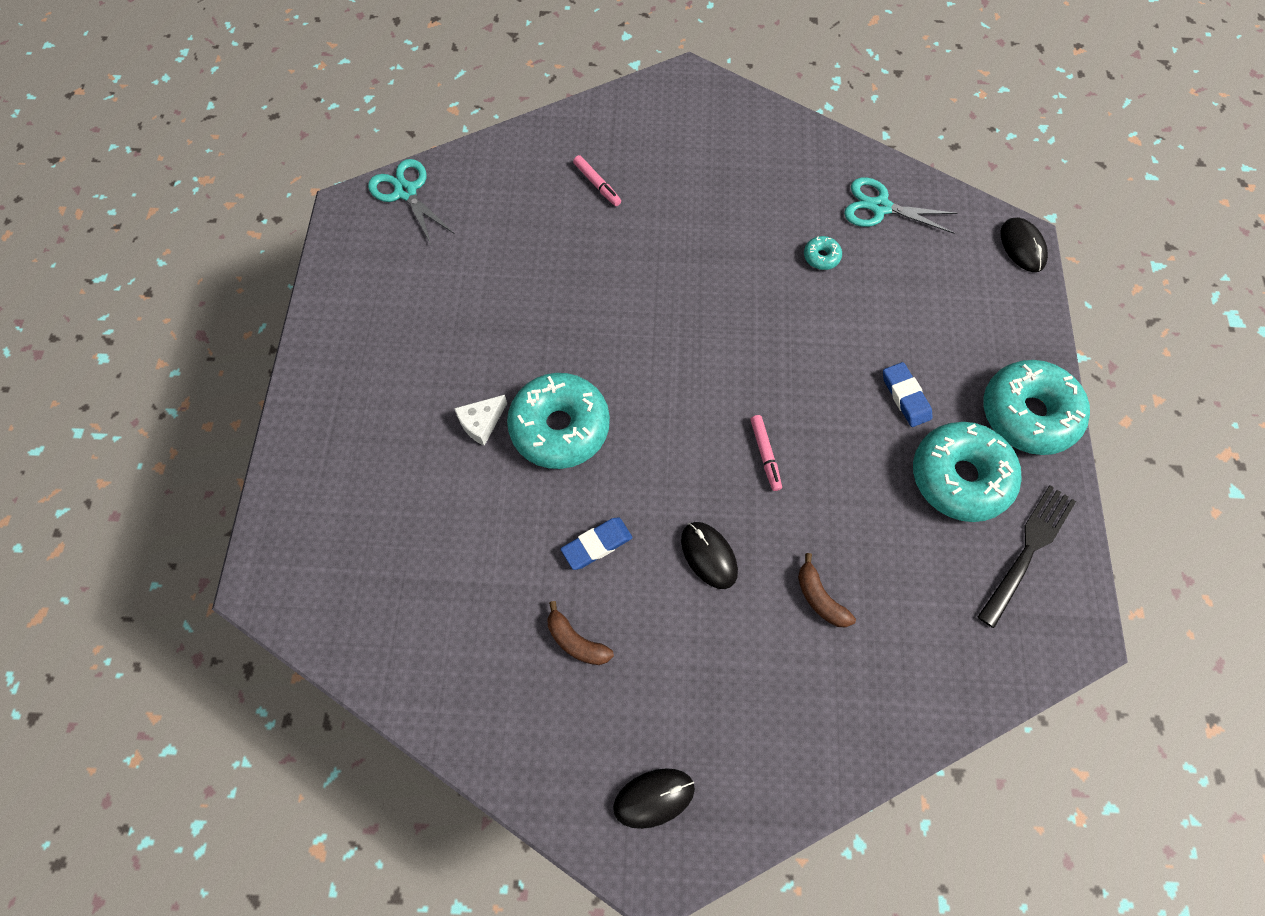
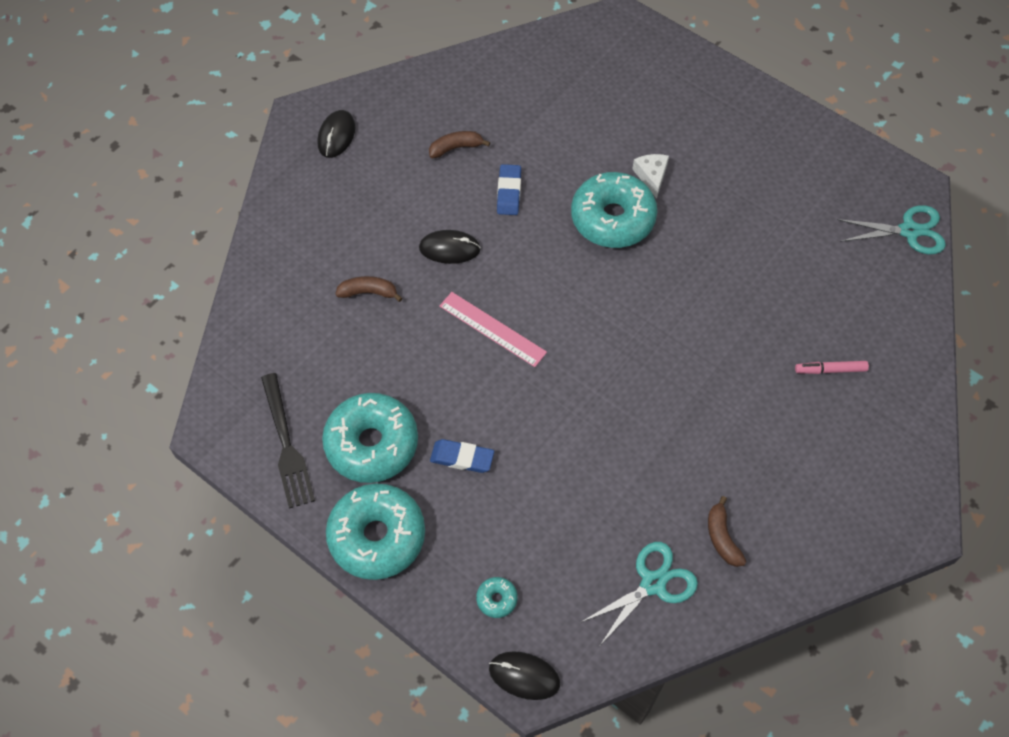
camera: 125 degrees right, 5 degrees down
(765, 455) = (492, 329): pink marker -> pink ruler
(805, 184) = (722, 537): none -> brown banana
(821, 257) = (634, 493): turquoise donut -> turquoise donut (497, 599)

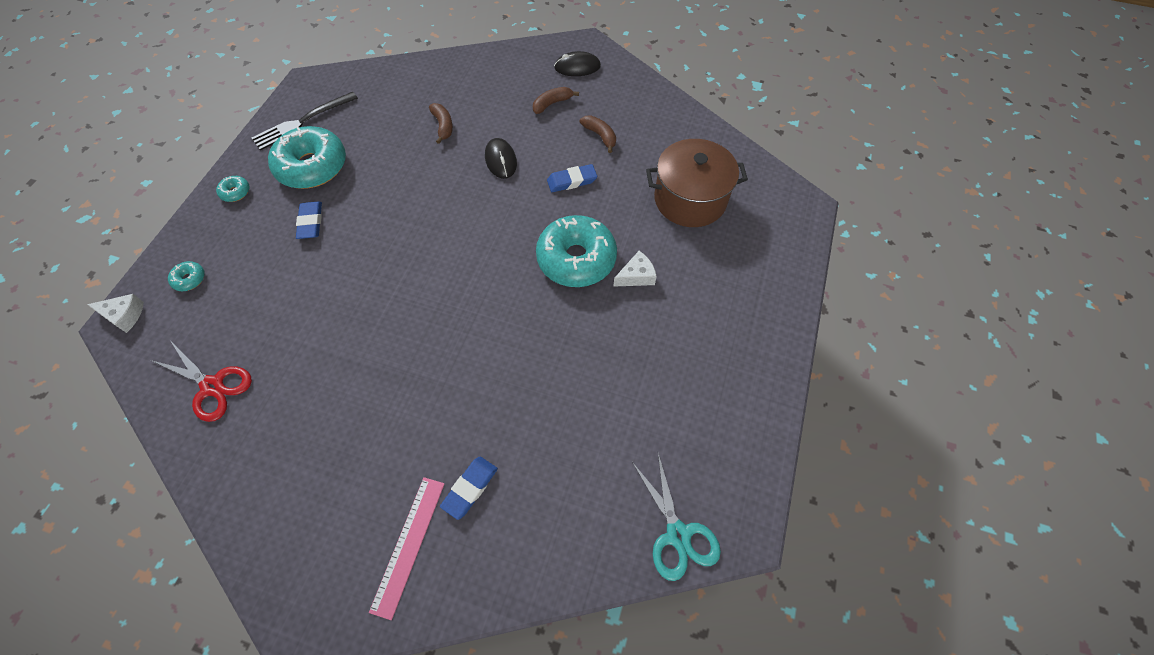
camera: 70 degrees right, 0 degrees up
(377, 536) = (235, 192): turquoise donut -> turquoise donut, size x0.41
(492, 329) = (434, 208): pink ruler -> pink ruler (408, 545)
(524, 676) = (124, 316): black mouse -> white cheese
(576, 102) = (690, 199): none -> brown pot
(653, 583) = (212, 386): turquoise scissors -> red scissors
(722, 537) = (264, 431): brown banana -> brown banana (552, 104)
(830, 370) = (470, 488): pink marker -> blue eraser

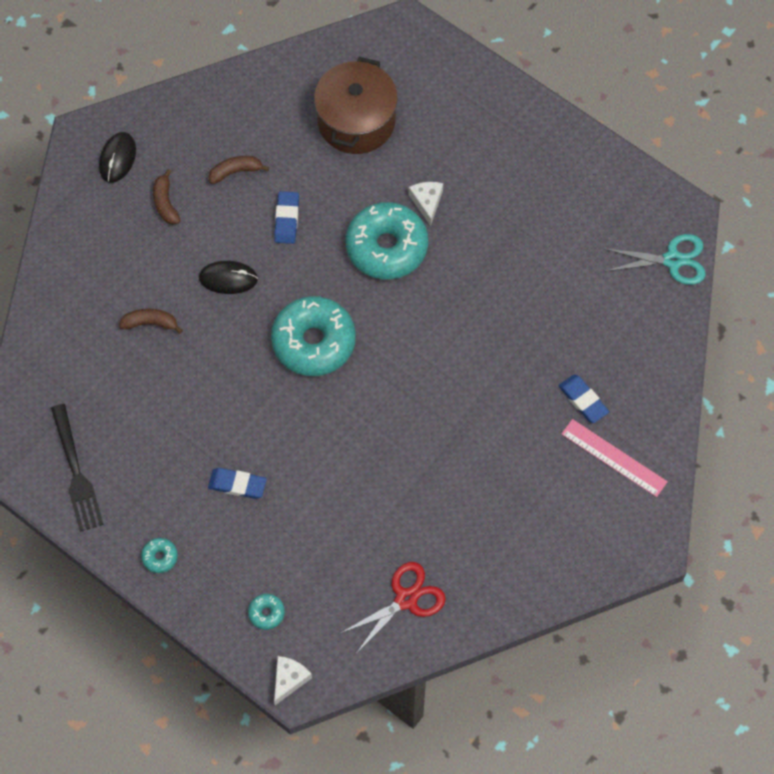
camera: 70 degrees left, 5 degrees up
(312, 166) = (154, 471): turquoise donut -> turquoise donut (313, 342)

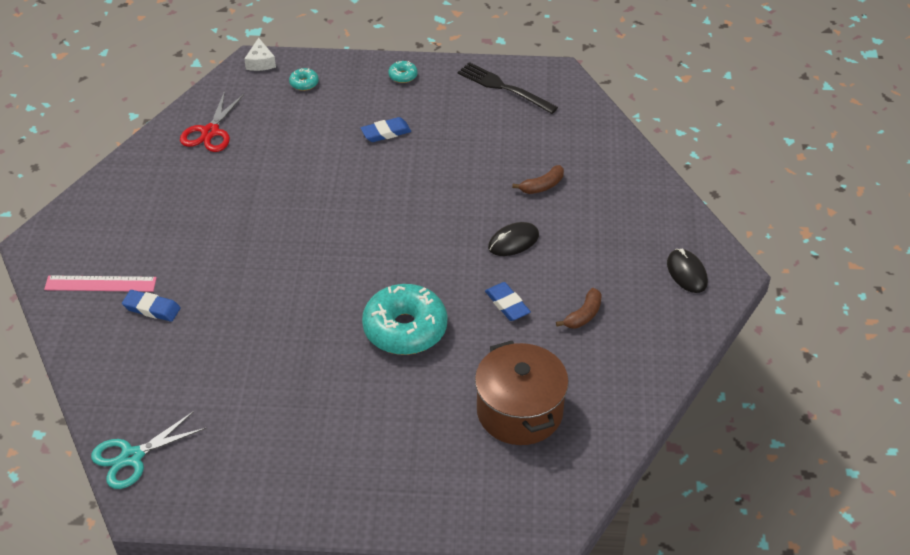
camera: 145 degrees right, 20 degrees down
(165, 203) = (615, 264): brown banana -> none
(313, 342) = (407, 236): turquoise donut -> none
(427, 202) = (399, 381): white cheese -> none

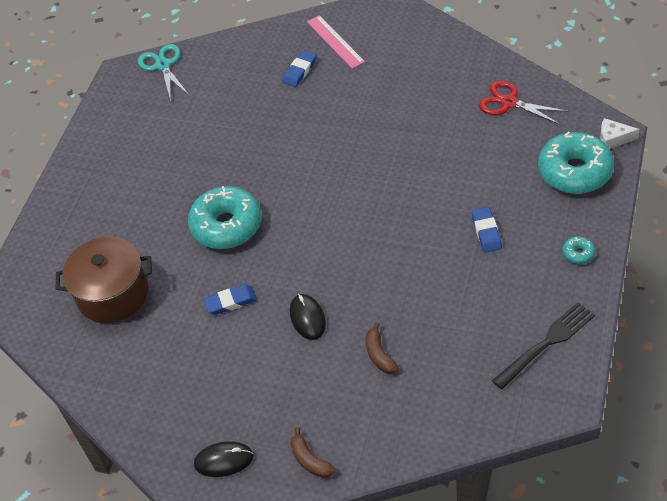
camera: 110 degrees right, 5 degrees up
(100, 284) = (335, 41): pink ruler -> pink ruler turned 45 degrees counterclockwise
(304, 83) = (574, 171): turquoise donut -> turquoise donut, size x2.43
(583, 315) = (199, 359): brown banana -> brown banana (310, 460)

